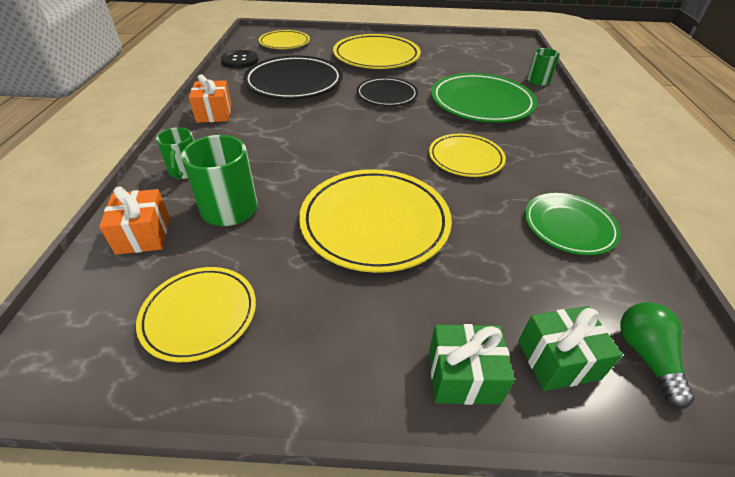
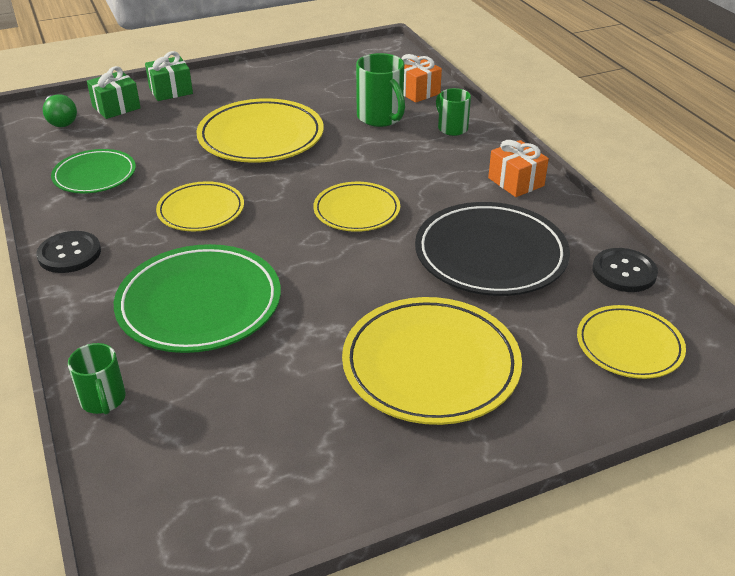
camera: 155 degrees right, 5 degrees down
(199, 315) = (331, 75): yellow plate -> yellow plate (356, 211)
(386, 95) = (344, 274): black plate -> none
(575, 154) = (69, 254): none -> black button

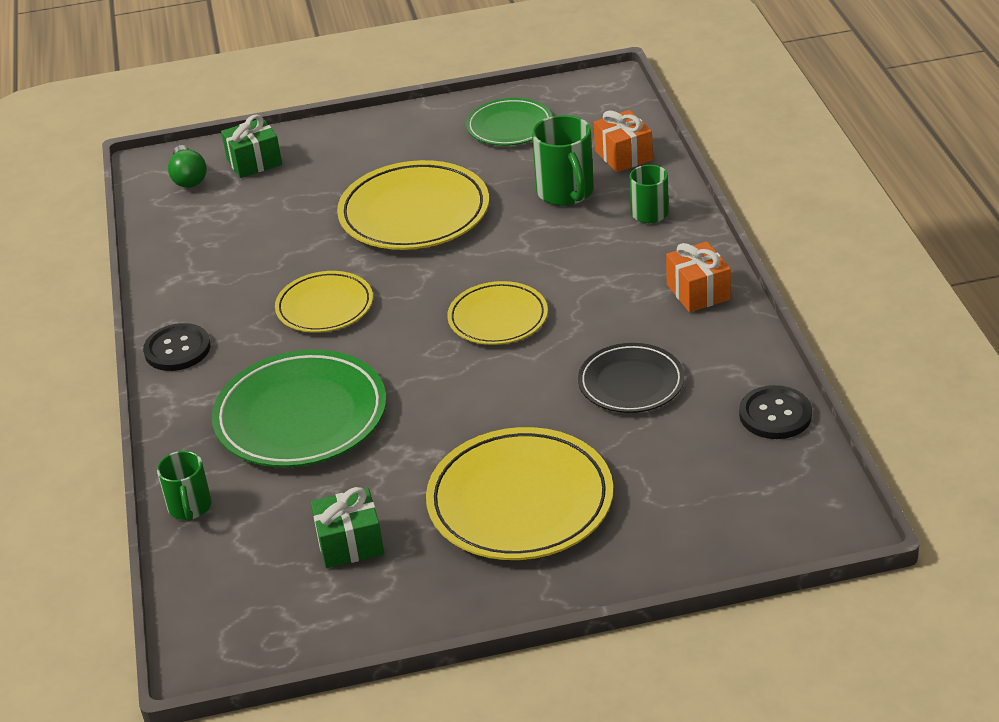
camera: 15 degrees right, 0 degrees up
(95, 175) = (217, 254): green plate -> green plate (509, 127)
(171, 91) = (322, 141): green gift -> green gift (350, 543)
(490, 255) = (631, 383): black plate -> black plate, size x0.61
(629, 346) = (740, 498): yellow plate -> none

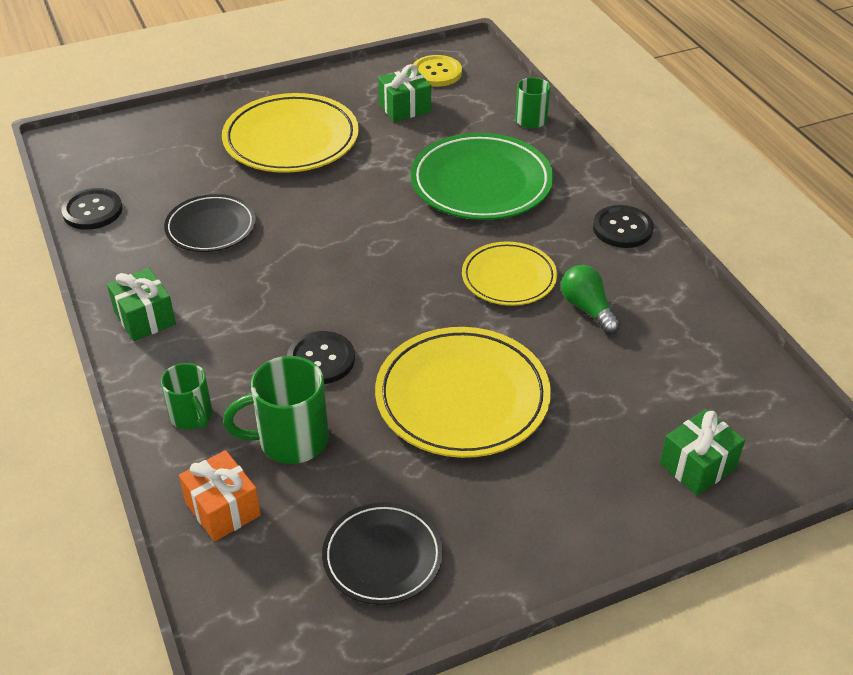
camera: 165 degrees right, 5 degrees up
(188, 178) = (763, 433): green light bulb -> green light bulb (587, 309)
(277, 610) = (436, 73): none -> yellow button
(498, 318) = (338, 278): yellow plate -> none
(509, 127) = (382, 557): green plate -> black plate
(529, 247) = (321, 359): none -> black button
(566, 193) = (290, 440): green mug -> green mug turned 75 degrees counterclockwise
(698, 292) = (145, 318): orange gift -> green gift

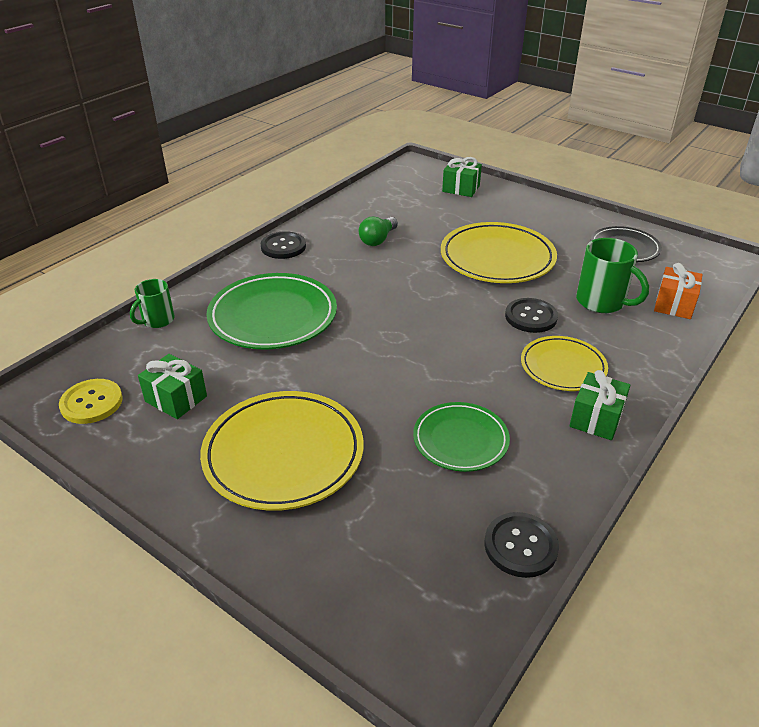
camera: 120 degrees left, 5 degrees down
(192, 416) = (639, 347): green mug -> none
(211, 227) = (460, 440): black plate -> green plate
(509, 278) = (376, 273): yellow plate -> yellow plate (563, 367)

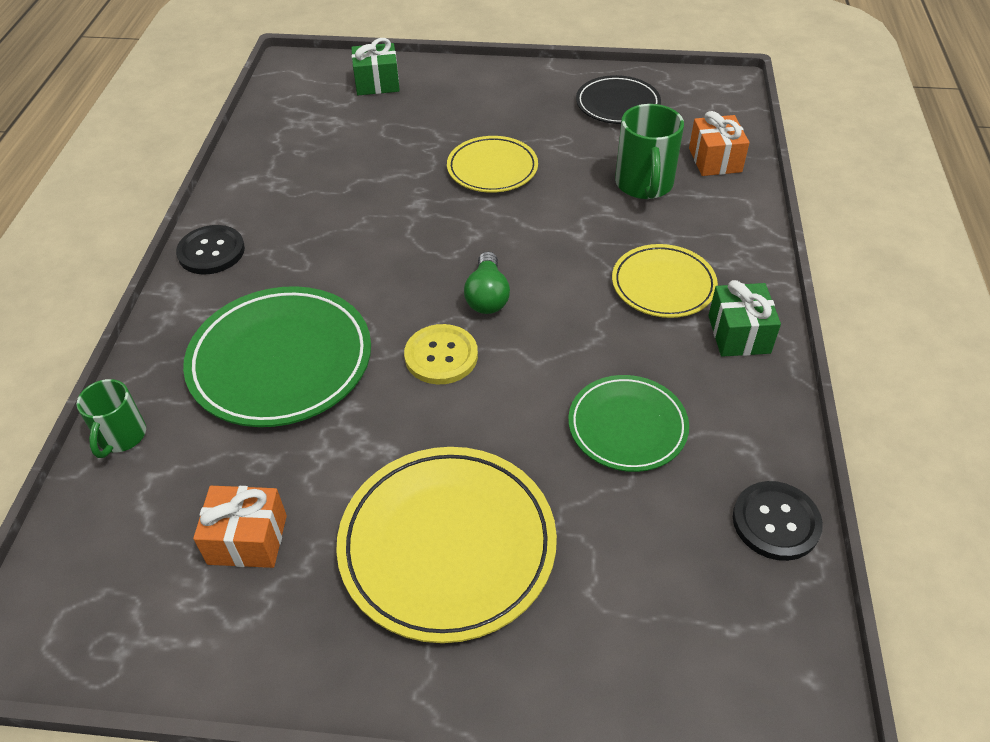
camera: 30 degrees left, 10 degrees up
(91, 403) = (130, 604): yellow button -> yellow button (441, 356)
(176, 399) = (247, 539): green gift -> orange gift
(378, 240) = (330, 195): green light bulb -> green light bulb (487, 296)
(497, 258) = (492, 169): yellow plate -> yellow plate, size x0.61
(531, 317) = (585, 234): black button -> none
(602, 302) = (644, 185): green mug -> green mug turned 75 degrees clockwise

